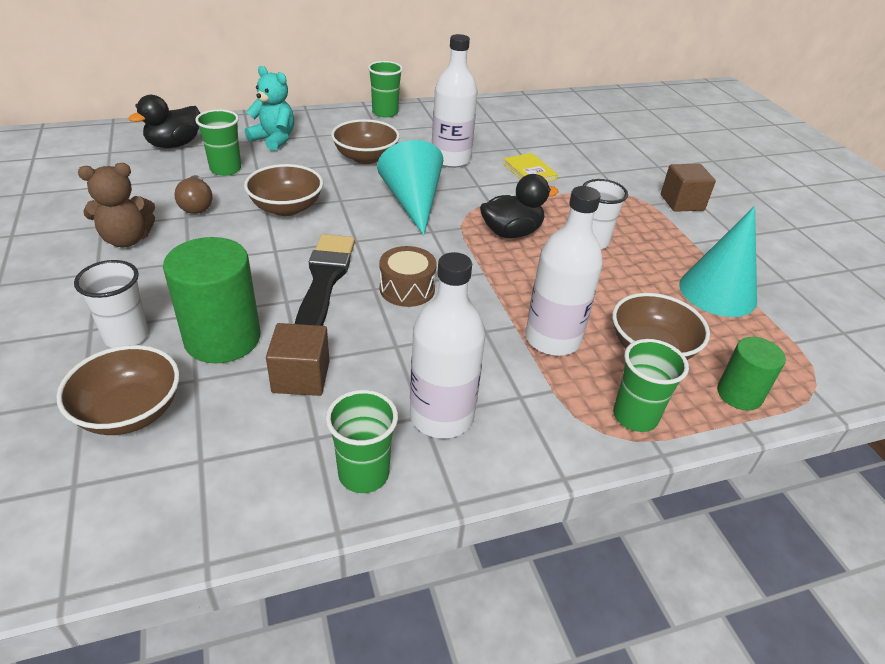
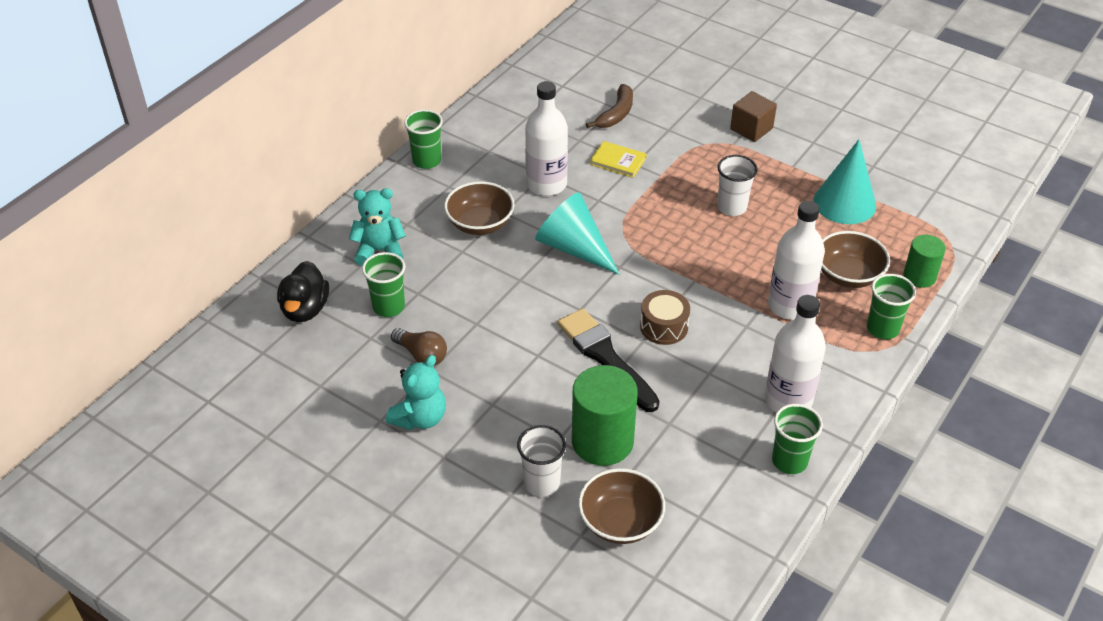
camera: 35 degrees left, 5 degrees up
(127, 239) = (420, 418): brown teddy bear -> turquoise teddy bear
(286, 208) = (491, 313): brown bowl -> none
(301, 377) = (683, 432): brown cube -> none
(511, 232) = (673, 233): black duck -> none
(568, 146) = (616, 114): none -> brown banana

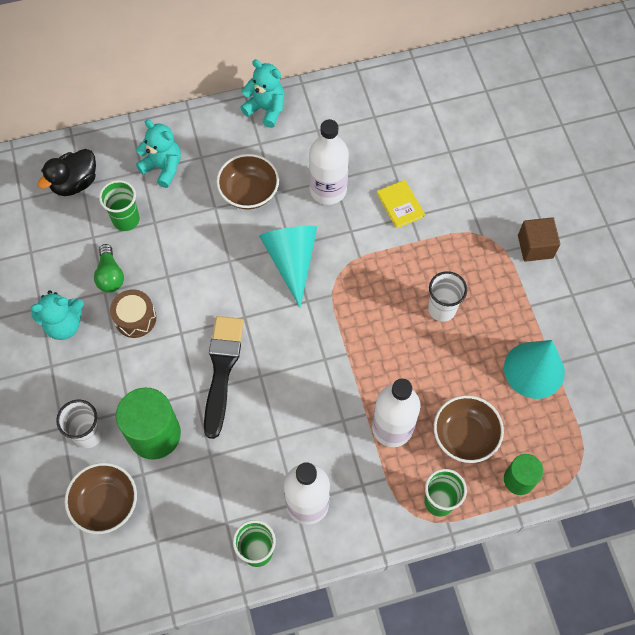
camera: 40 degrees right, 20 degrees up
(422, 355) = (110, 275): brown light bulb -> green light bulb
(427, 161) = (266, 109): green cup -> turquoise teddy bear
(616, 114) = (444, 159): brown banana -> none
(664, 326) = (285, 375): brown drum -> brown drum (135, 318)

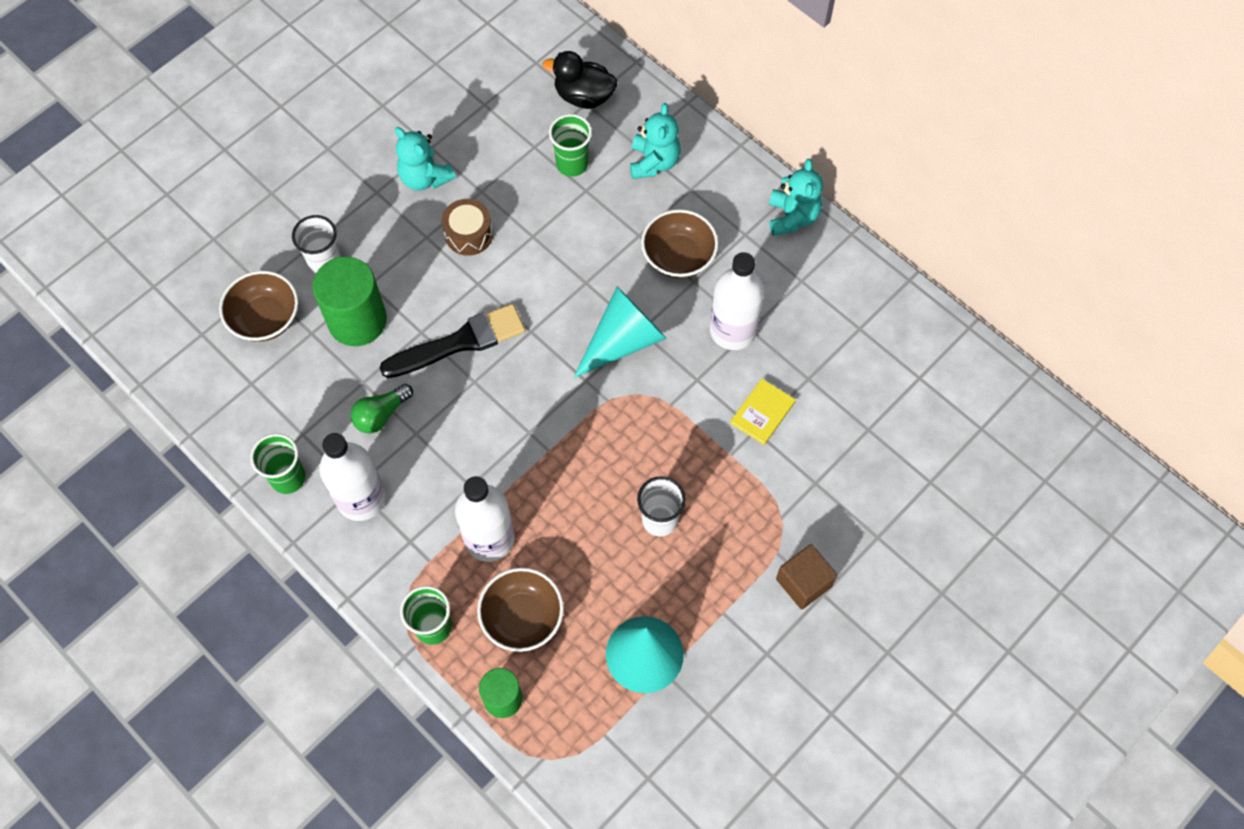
camera: 60 degrees right, 0 degrees up
(110, 275) = (501, 186): green light bulb -> green light bulb (381, 415)

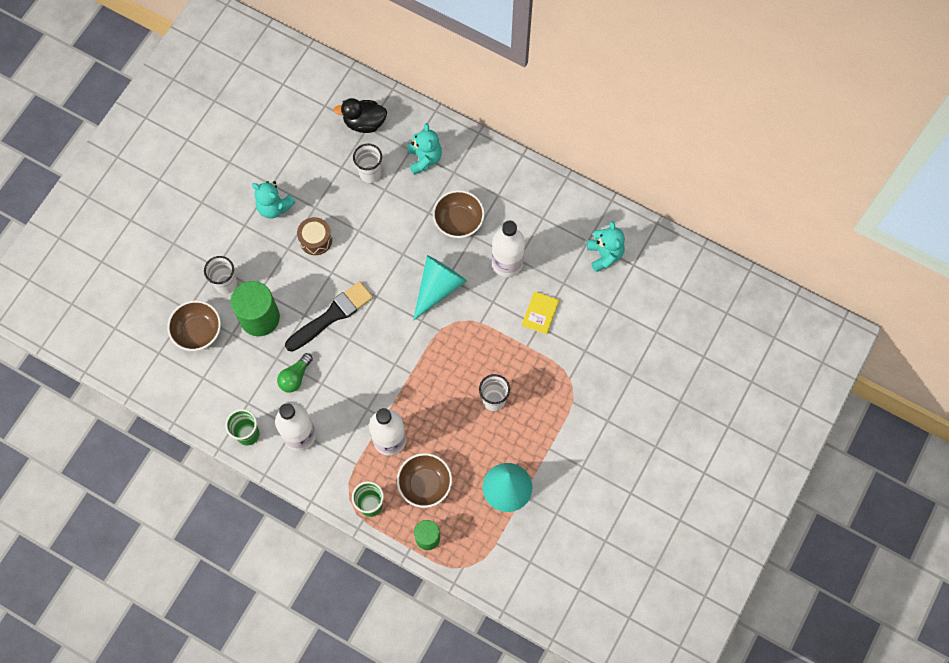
camera: 15 degrees left, 5 degrees up
(572, 164) = (370, 173): green cup -> white cup
(792, 217) = (525, 175): turquoise teddy bear -> turquoise teddy bear (604, 255)
(803, 583) = (593, 416): brown cube -> none

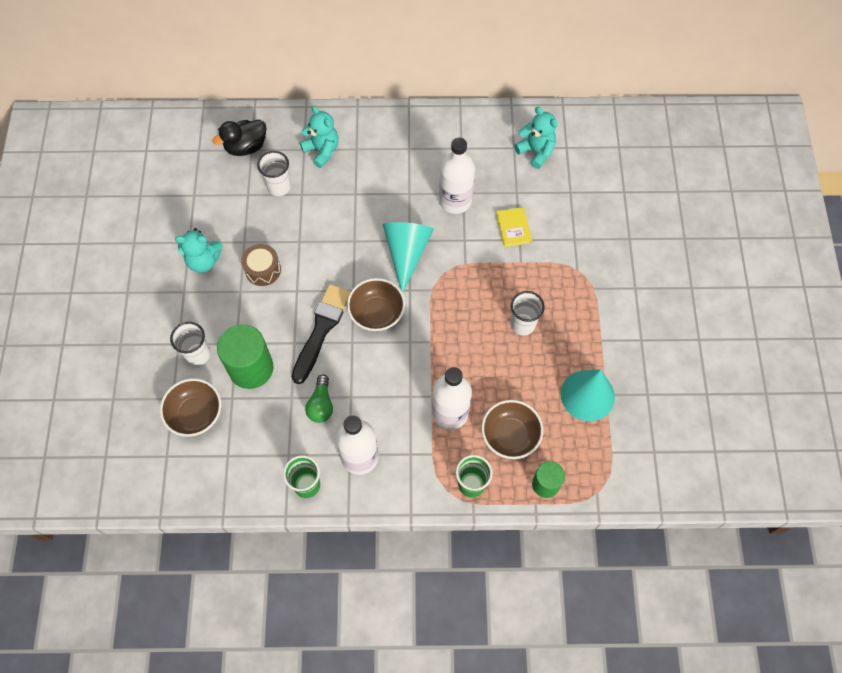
camera: 30 degrees left, 5 degrees down
(458, 221) = (388, 187): brown bowl -> brown bowl (377, 313)

